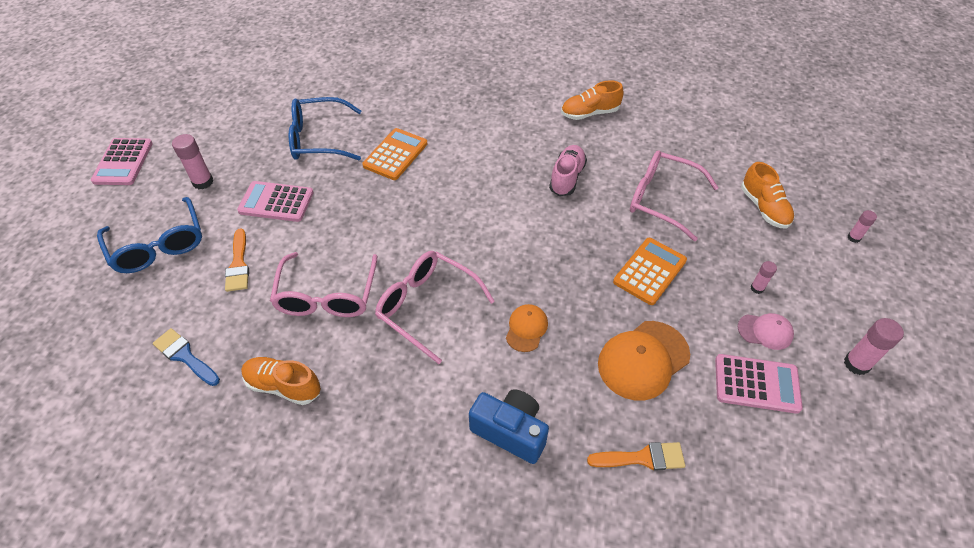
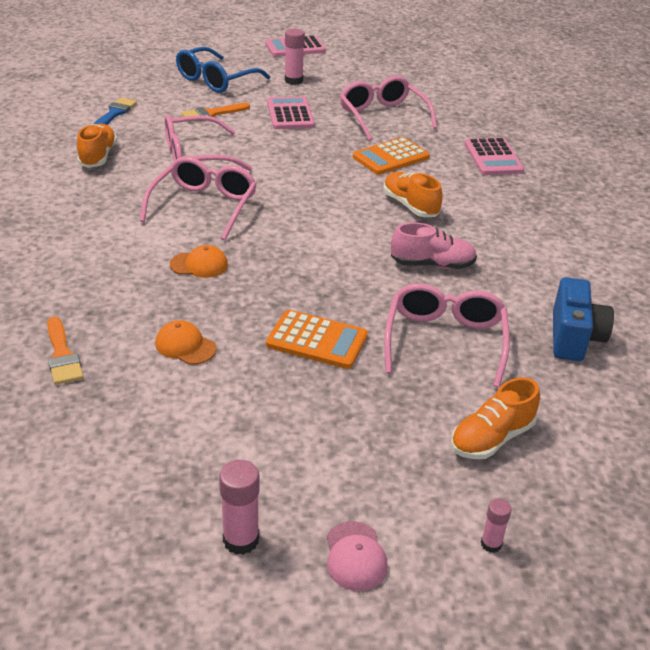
camera: 70 degrees right, 15 degrees down
(318, 139) = (382, 116): blue glasses -> pink glasses
(395, 154) = (390, 157): orange calculator -> orange calculator turned 135 degrees clockwise
(510, 431) = (77, 271): blue camera -> blue camera (574, 337)
(589, 113) = (561, 269): orange shoe -> orange shoe (410, 206)
(643, 360) = (185, 346): orange cap -> orange cap, size x0.56
(756, 384) = (179, 439): pink calculator -> pink calculator (493, 158)
(757, 288) = (333, 435): pink glue stick -> none
(765, 331) = (263, 445): pink cap -> pink cap (355, 556)

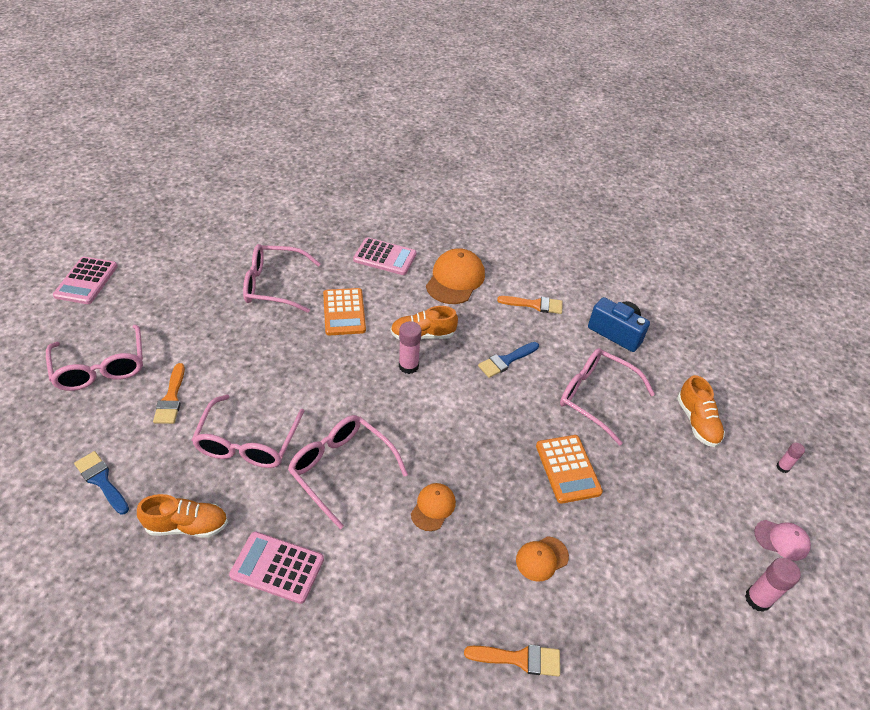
camera: 65 degrees left, 10 degrees up
(98, 157) = (187, 525): orange shoe -> orange shoe turned 150 degrees clockwise
(215, 80) = (101, 368): blue glasses -> pink glasses
(290, 114) = (220, 342): pink calculator -> pink calculator (277, 567)
(293, 80) = (156, 311): pink glue stick -> pink glue stick (408, 366)
(317, 340) = (568, 469): orange calculator -> orange calculator turned 120 degrees clockwise
(432, 265) = (506, 361): pink shoe -> blue brush
(515, 205) = (455, 279): none -> orange cap
(544, 265) = (534, 305): none -> orange brush

